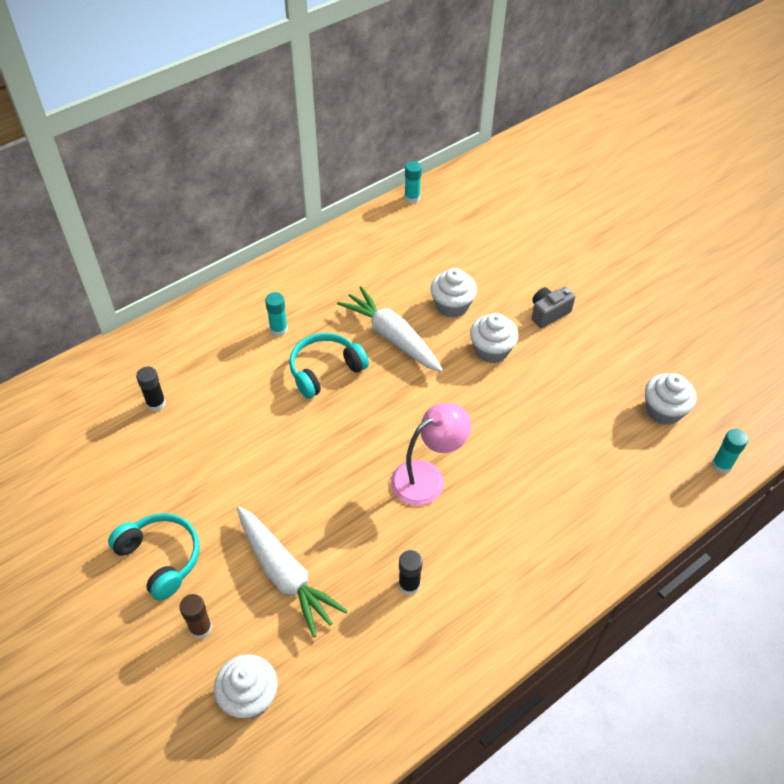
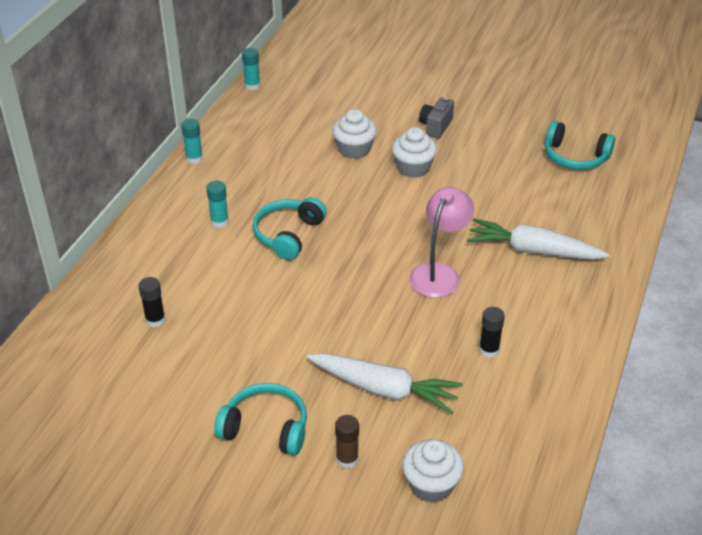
camera: 30 degrees left, 10 degrees down
(392, 337) = (324, 189): white carrot -> white carrot (533, 251)
(663, 410) = (575, 157): white cupcake -> turquoise headphones
(721, 465) = (643, 175): turquoise glue stick -> turquoise glue stick (194, 158)

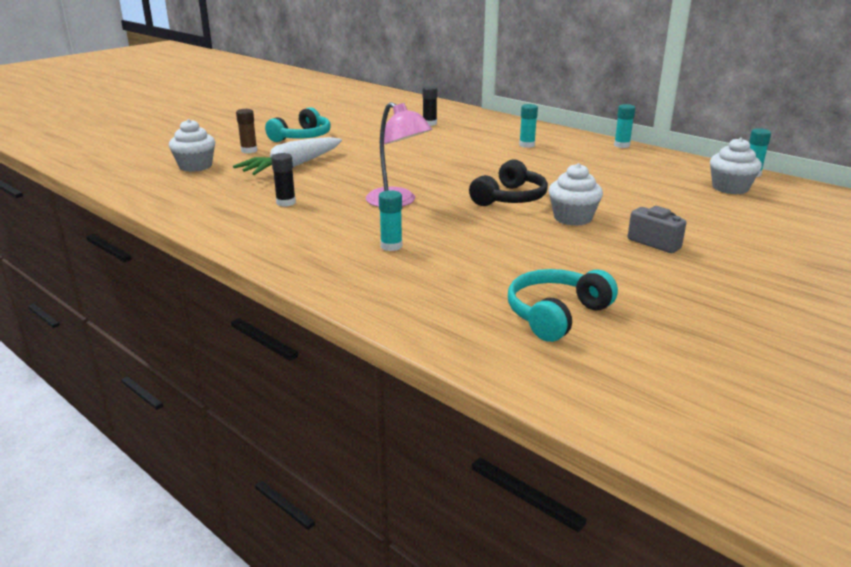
camera: 110 degrees right, 15 degrees down
(288, 235) = (494, 161): turquoise headphones -> none
(354, 149) = (618, 198): white cupcake -> white cupcake (730, 188)
(388, 207) = (510, 198): none -> black headphones
(533, 251) = (391, 246): white carrot -> turquoise glue stick

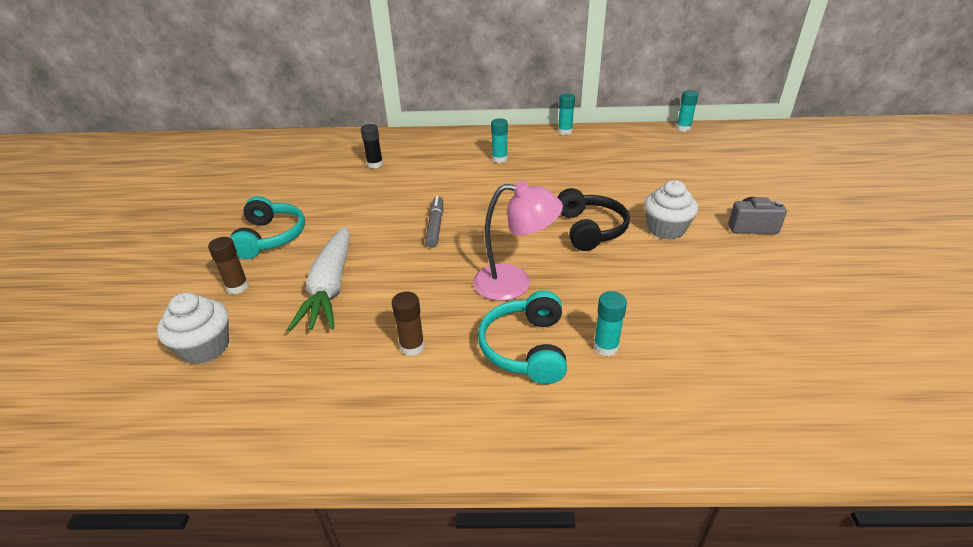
camera: 40 degrees left, 10 degrees up
(286, 203) = (412, 346): black glue stick -> brown glue stick
(405, 162) = (435, 226): none -> grey marker
(556, 314) = (835, 348): turquoise headphones -> turquoise headphones (525, 348)
(730, 188) = (695, 148): white cupcake -> none

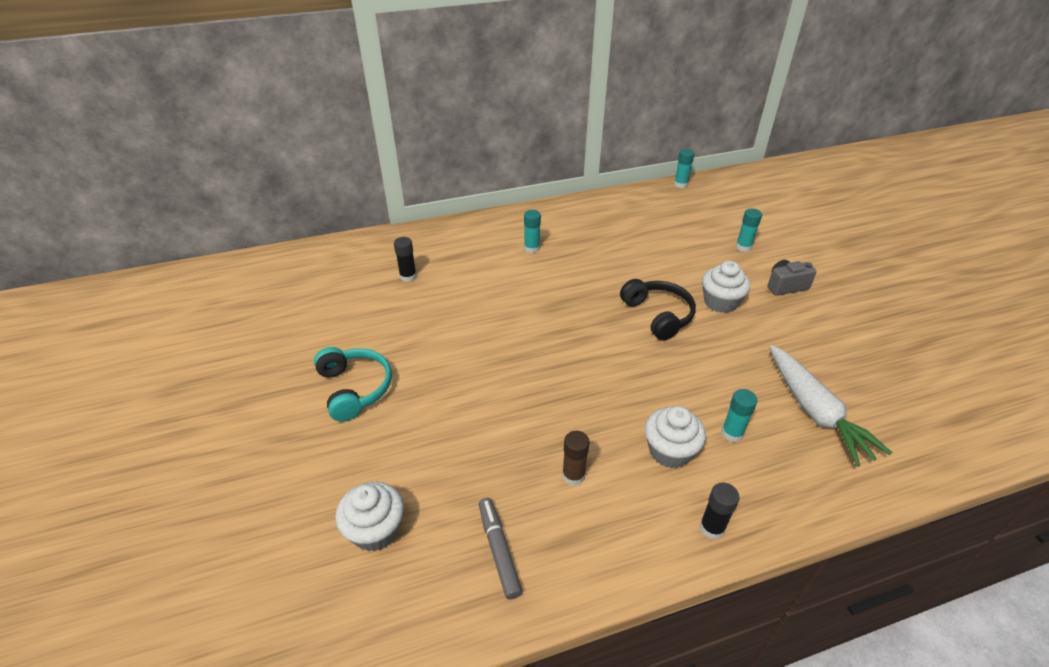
camera: 20 degrees left, 5 degrees up
(237, 287) = (360, 455): brown glue stick -> none
(330, 287) = (457, 432): white carrot -> white carrot (815, 411)
(435, 226) = (516, 340): grey marker -> grey marker (499, 550)
(514, 283) = (624, 387): pink lamp -> none
(525, 348) = (670, 451): turquoise headphones -> white cupcake
(525, 430) = (712, 528): none -> black glue stick
(565, 131) = (576, 204): turquoise glue stick -> turquoise glue stick (743, 247)

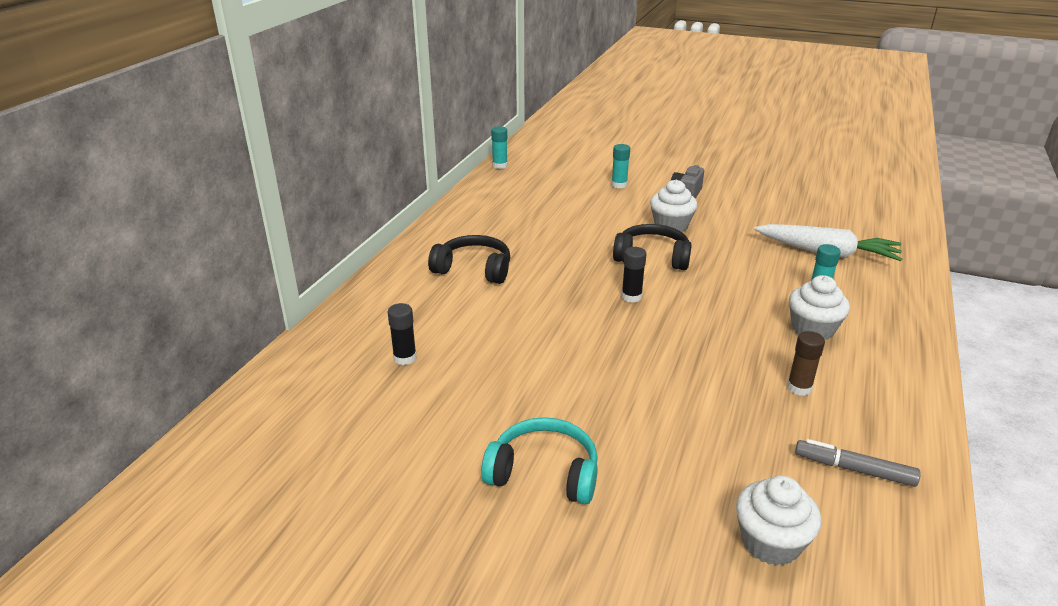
camera: 50 degrees left, 10 degrees down
(532, 248) = (474, 269): turquoise glue stick -> black headphones
(712, 528) = (905, 350): black glue stick -> black glue stick (631, 297)

